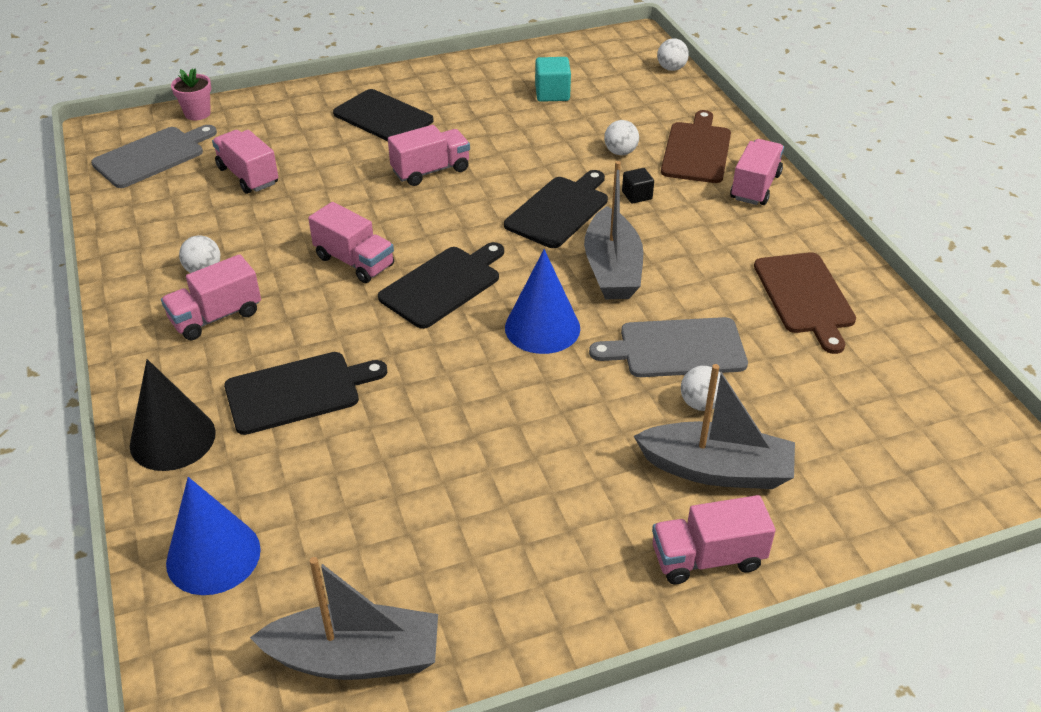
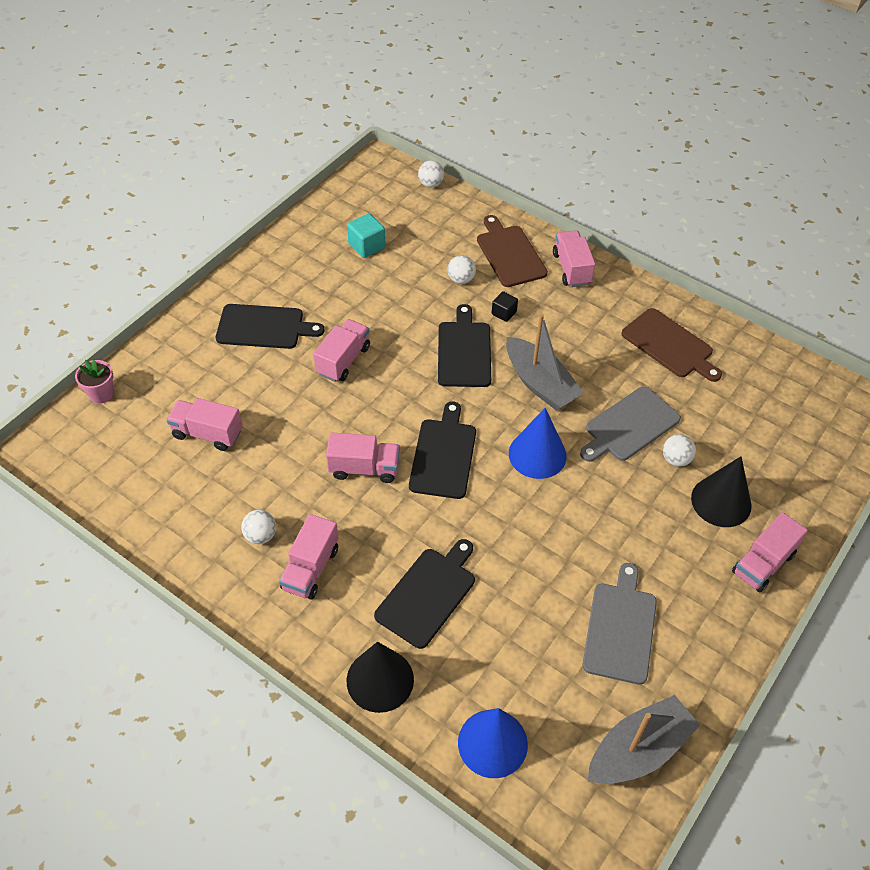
camera: 35 degrees left, 10 degrees up
(152, 156) = (107, 454): grey cutting board -> grey cutting board (620, 628)
(716, 470) = (721, 501): grey boat -> black cone

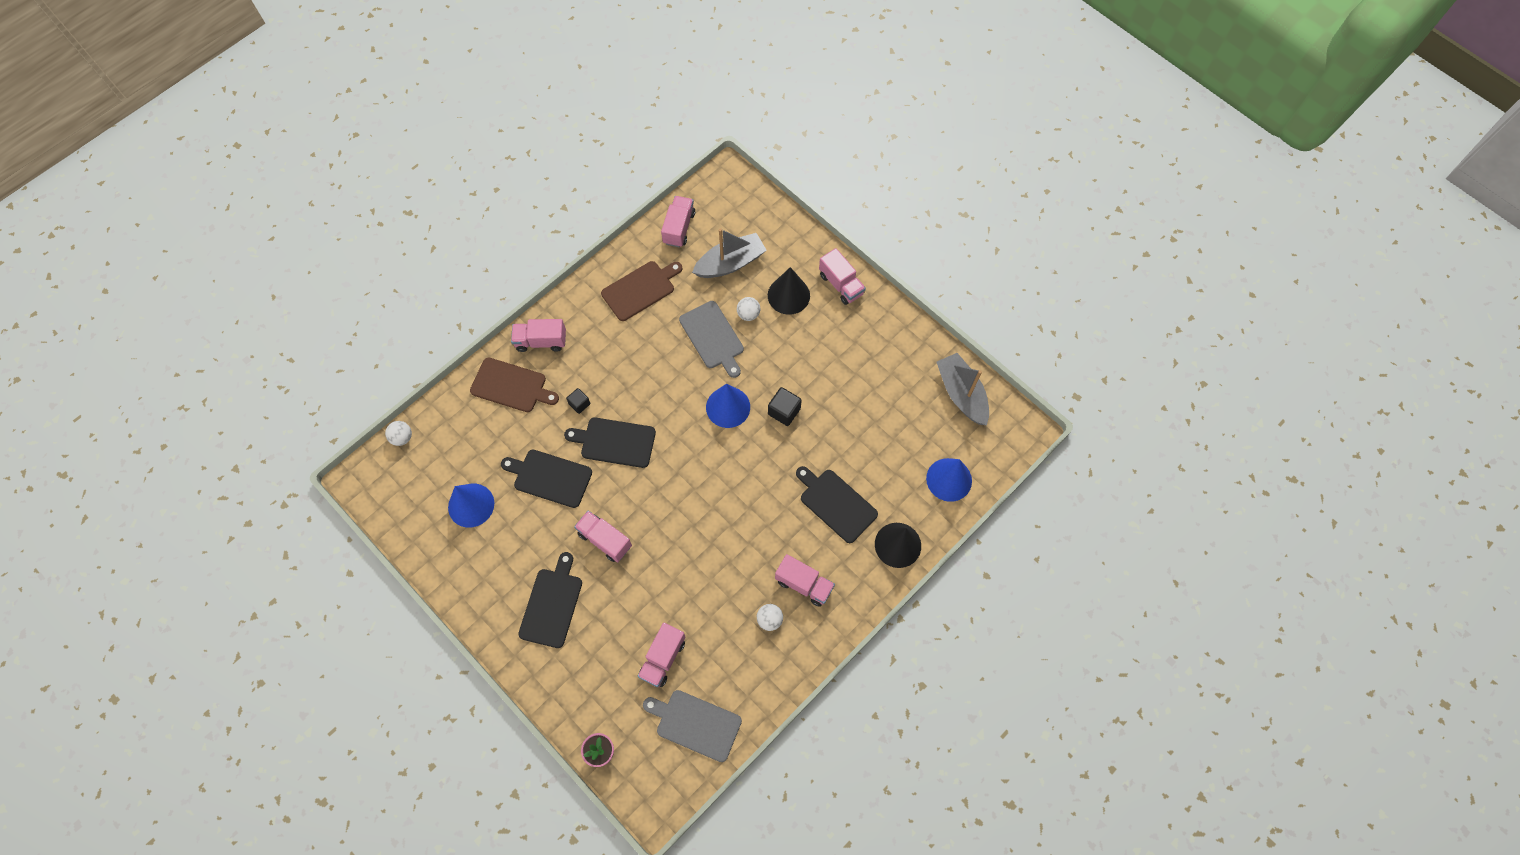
camera: 80 degrees left, 15 degrees up
(364, 468) = (719, 535): pink truck -> pink truck (679, 228)
(367, 246) = (471, 505): turquoise cube -> blue cone
(444, 455) = (717, 474): black cutting board -> black cutting board (550, 477)
(461, 279) = (532, 431): white ball -> none
(510, 254) = (511, 386): brown cutting board -> brown cutting board turned 150 degrees counterclockwise
(540, 383) = (660, 391): grey boat -> grey boat (730, 263)
(547, 517) = (784, 411): none -> black cube
(620, 628) = (877, 384): grey cutting board -> grey cutting board (695, 724)

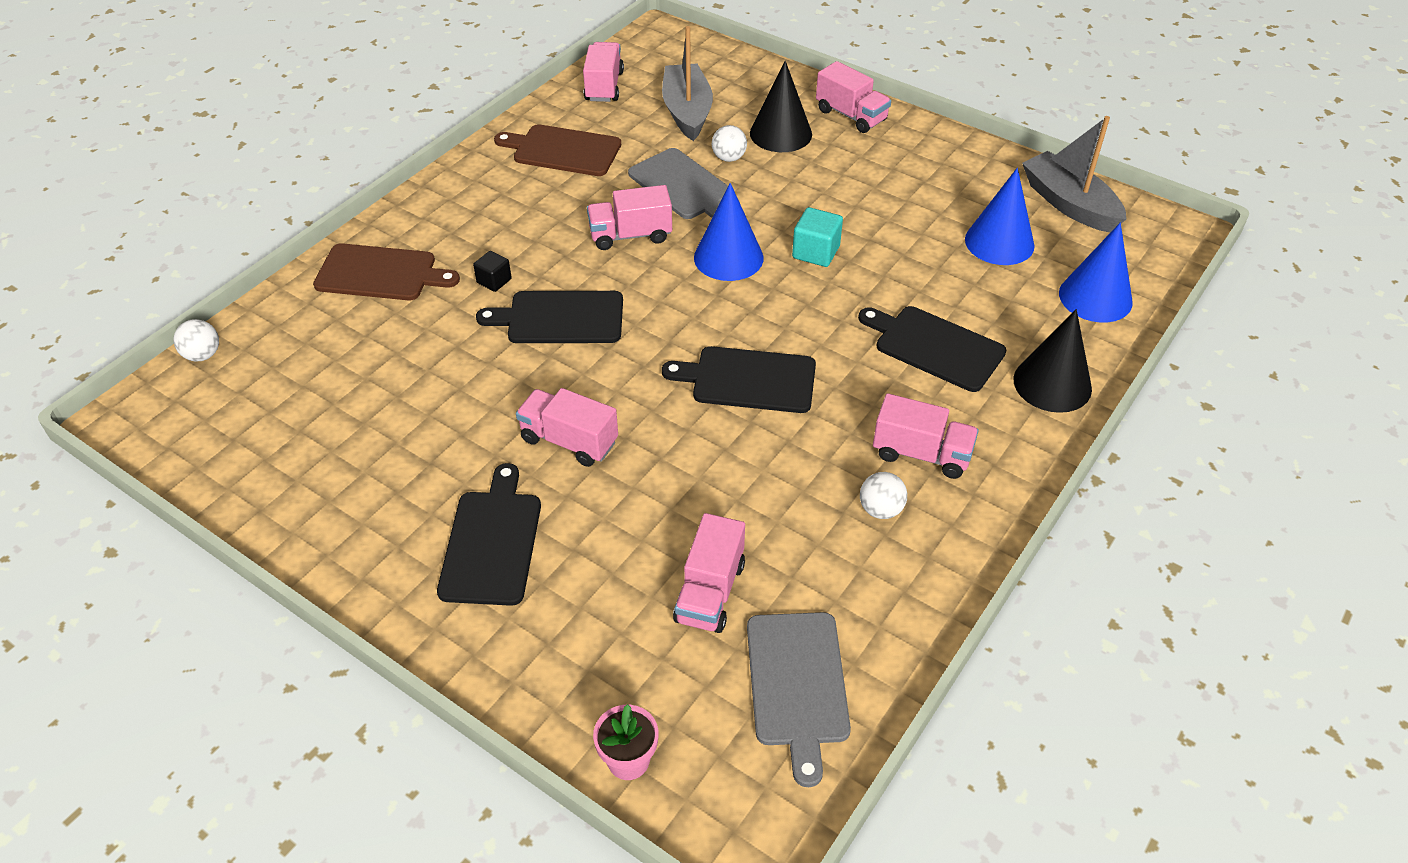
camera: 10 degrees left, 20 degrees down
(471, 505) = (329, 425): blue cone -> blue cone (999, 242)
(541, 341) = (421, 219): pink truck -> pink truck (630, 235)
(550, 477) = (460, 373): black cutting board -> black cutting board (748, 379)
(640, 289) = (563, 150): brown cutting board -> brown cutting board turned 120 degrees counterclockwise
(695, 724) = (797, 684): grey cutting board -> grey cutting board turned 105 degrees counterclockwise
(730, 263) = (687, 112): grey boat -> grey boat turned 60 degrees counterclockwise
(784, 411) = (816, 252): black cube -> turquoise cube

